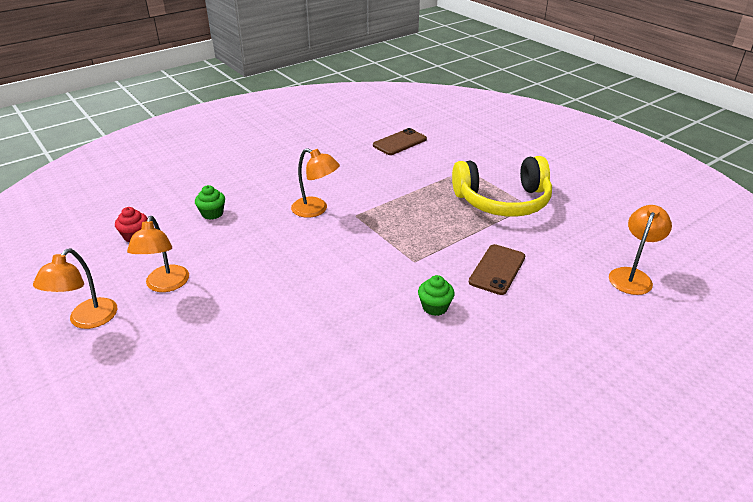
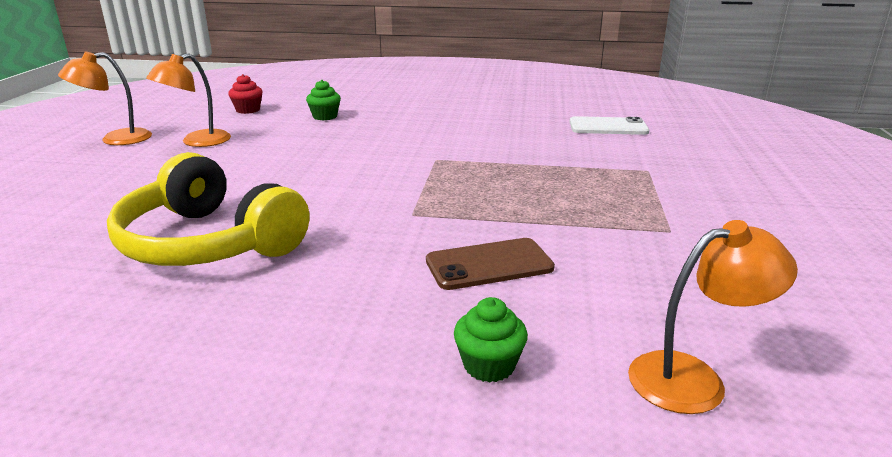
camera: 45 degrees right, 10 degrees down
(316, 210) = (409, 143): orange lamp -> none
(400, 142) = (608, 127): brown phone -> white phone
(435, 307) = (346, 258): green cupcake -> green cupcake (489, 365)
(502, 201) = (638, 212): yellow headphones -> yellow headphones (209, 242)

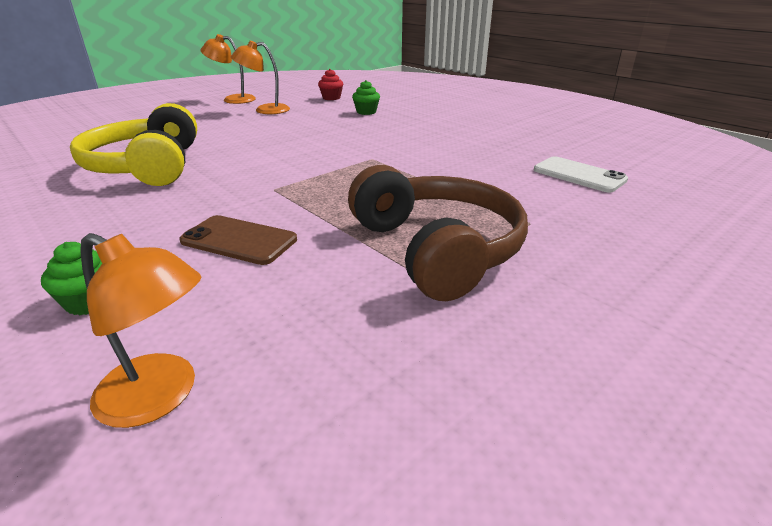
camera: 40 degrees right, 5 degrees up
(634, 210) = (437, 249): none -> brown headphones

